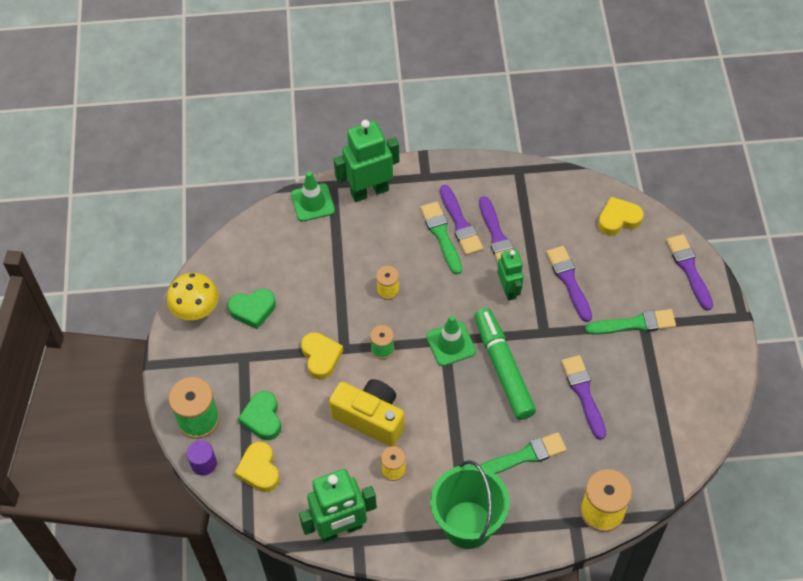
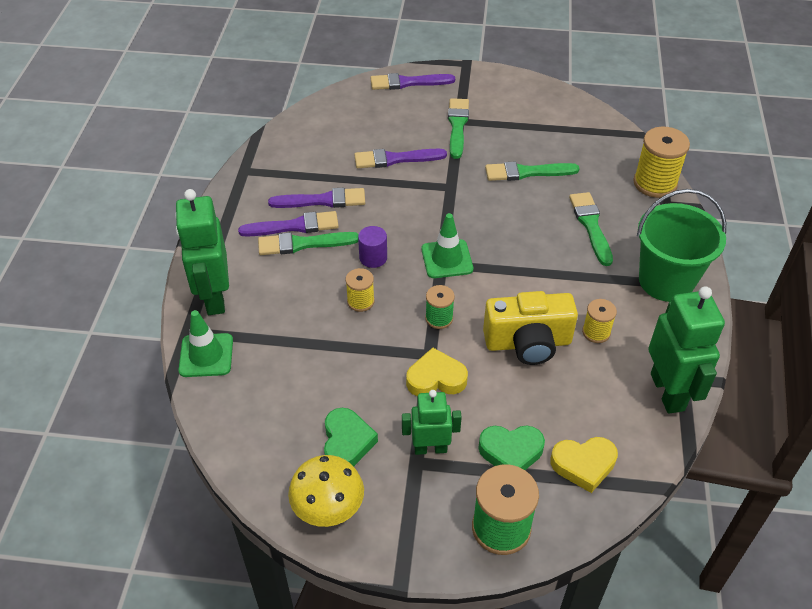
camera: 80 degrees left, 10 degrees down
(203, 463) = (568, 529): purple cylinder -> purple cylinder (373, 258)
(370, 418) = (528, 343): yellow camera -> yellow camera turned 135 degrees counterclockwise
(503, 369) = (487, 223): green marker -> none
(508, 290) = (392, 203): green robot -> green robot (430, 448)
(583, 393) = (526, 172): purple brush -> green brush
(618, 219) = (335, 114): yellow heart -> none

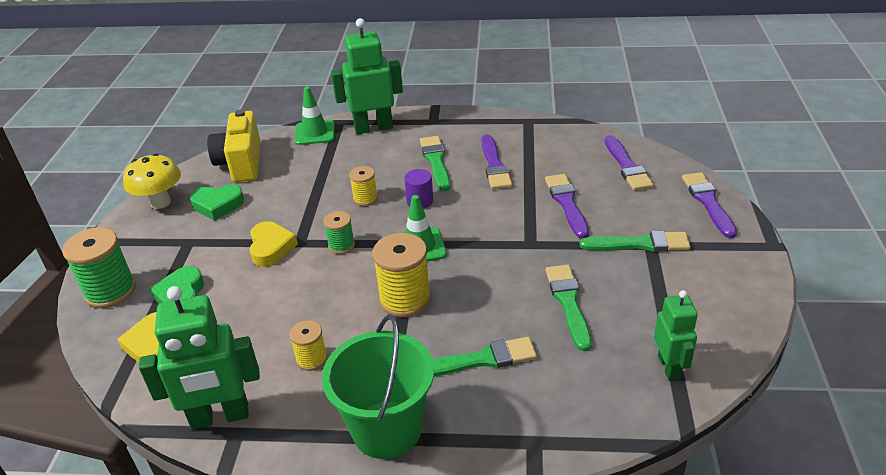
camera: 90 degrees right, 10 degrees down
(294, 226) = (458, 154): purple brush -> purple brush (627, 166)
(430, 448) = (199, 248): green robot -> green robot (669, 367)
(528, 343) = (304, 306): yellow camera -> yellow camera (241, 163)
(655, 183) = (575, 432): yellow spool -> yellow spool (405, 299)

